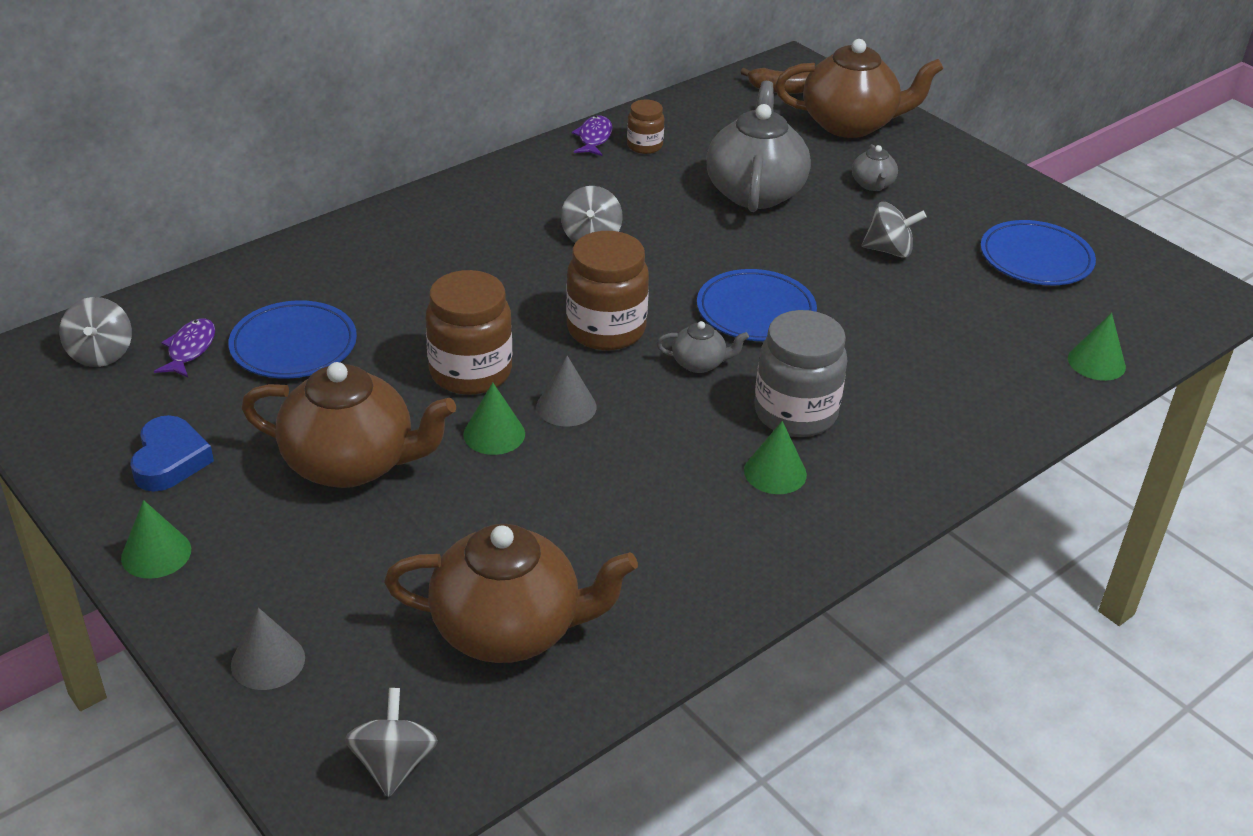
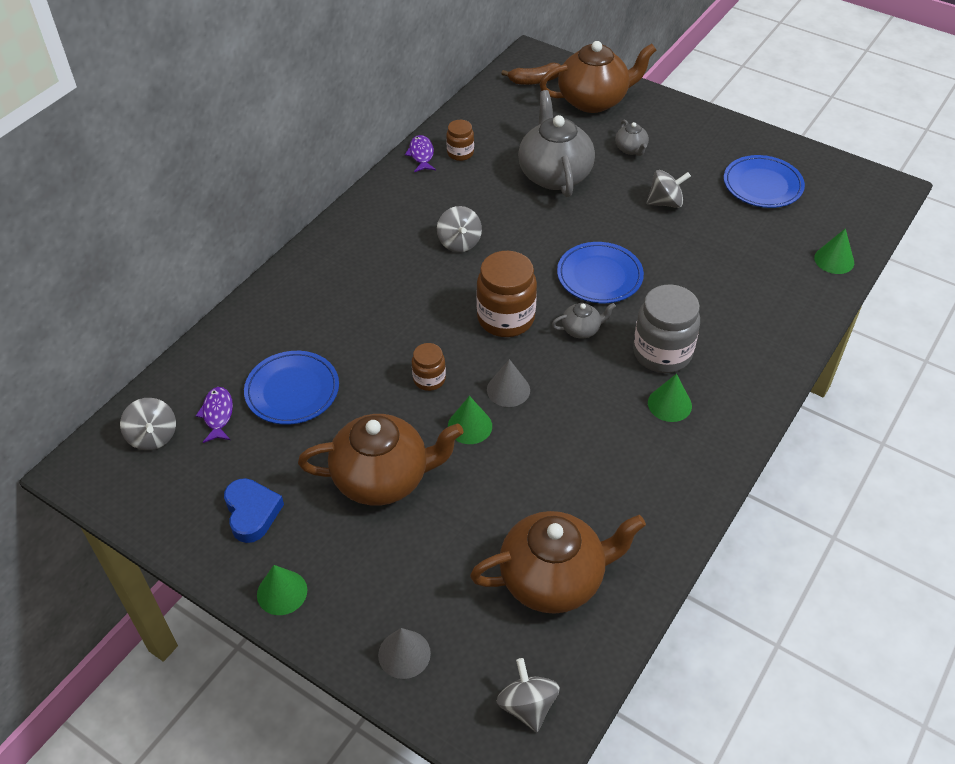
camera: 15 degrees left, 10 degrees up
(470, 372) = (429, 379): brown jar -> brown jar, size x0.54

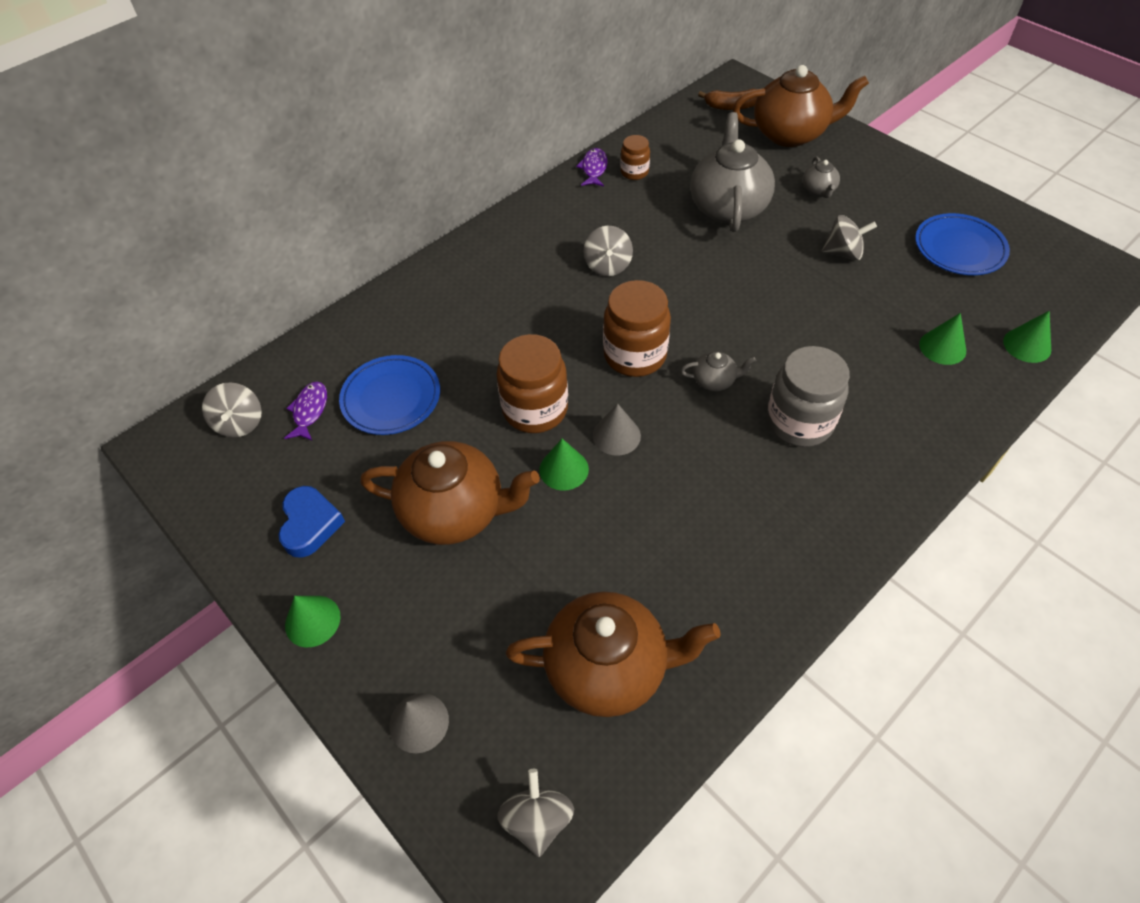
camera: 15 degrees right, 5 degrees up
(429, 379) = (535, 409): brown jar -> brown jar, size x1.85
(599, 276) = (749, 324): blue plate -> none
(669, 404) = (793, 483): green cone -> green cone (942, 347)

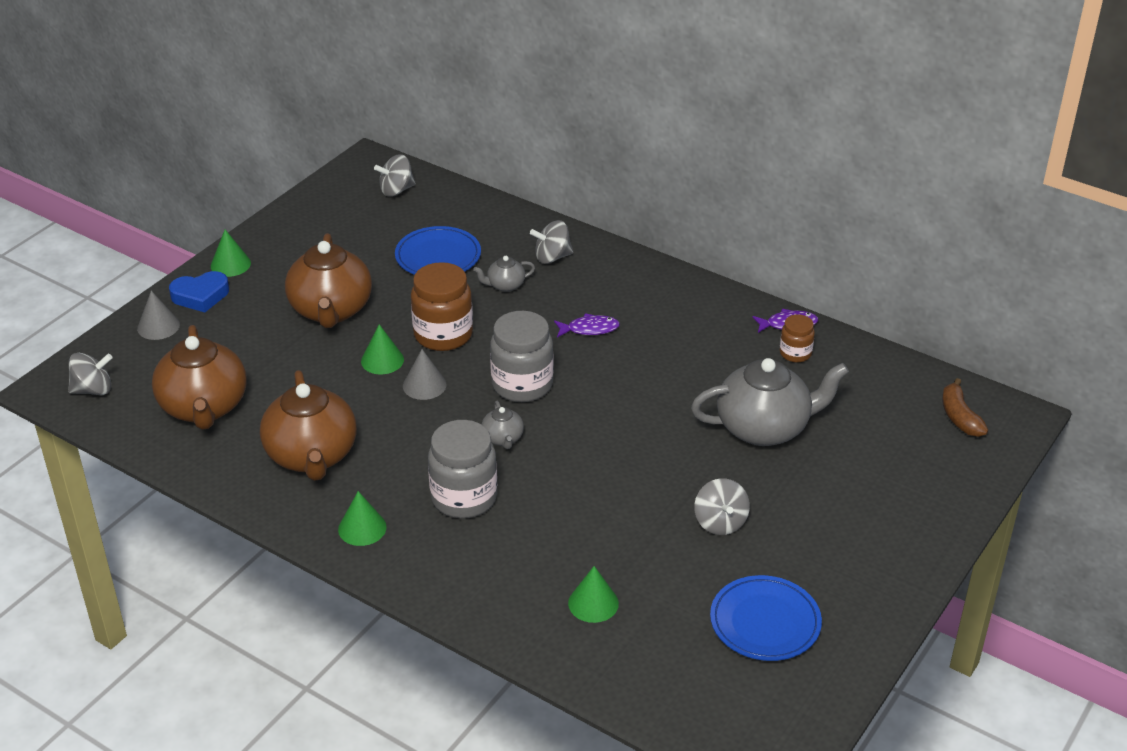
camera: 75 degrees right, 15 degrees down
(309, 411) = (415, 219): purple fish -> purple fish (589, 329)
(310, 524) = (309, 245): blue heart -> blue heart (200, 296)
(608, 266) = (639, 353): grey spinning top -> grey spinning top (552, 257)
(635, 355) = (522, 385): brown jar -> grey jar
(790, 134) = (927, 470): brown teapot -> brown teapot (312, 456)
(818, 190) = (825, 498): grey teapot -> grey teapot (505, 285)
(1027, 345) = (616, 675): green cone -> green cone (362, 528)

